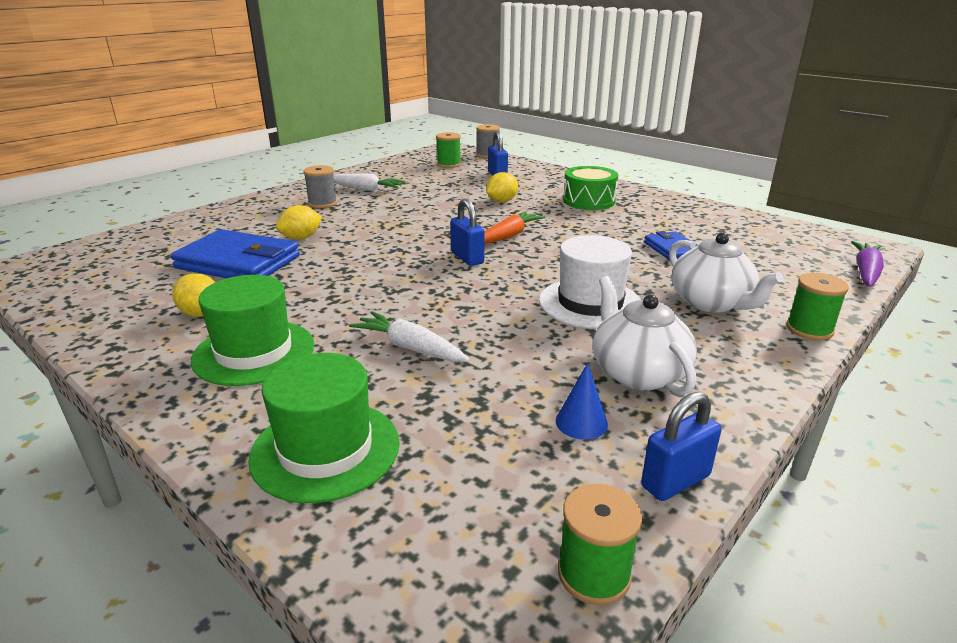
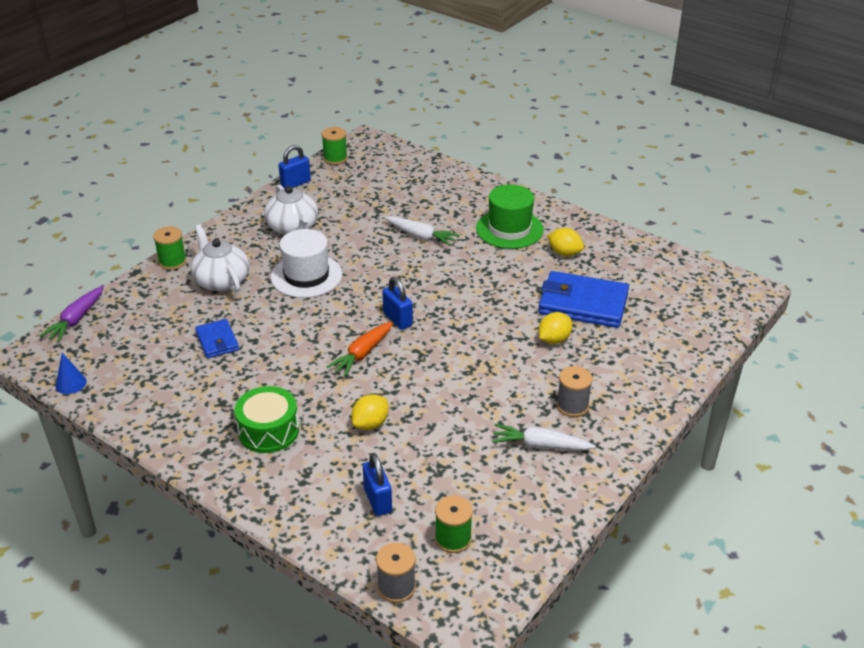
camera: 175 degrees right, 10 degrees up
(325, 449) = (443, 187): green hat -> none
(581, 422) = (329, 203): blue cone -> blue cone (71, 383)

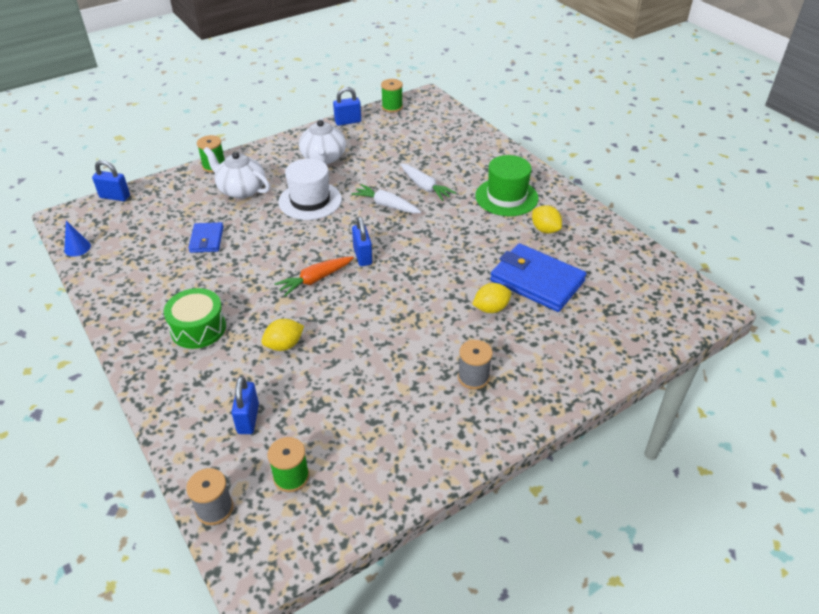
camera: 20 degrees right, 5 degrees up
(76, 319) = (115, 197): purple carrot -> blue padlock
(221, 280) = (241, 190): white teapot -> white teapot turned 45 degrees counterclockwise
(541, 445) = (422, 408): white carrot -> white carrot (387, 205)

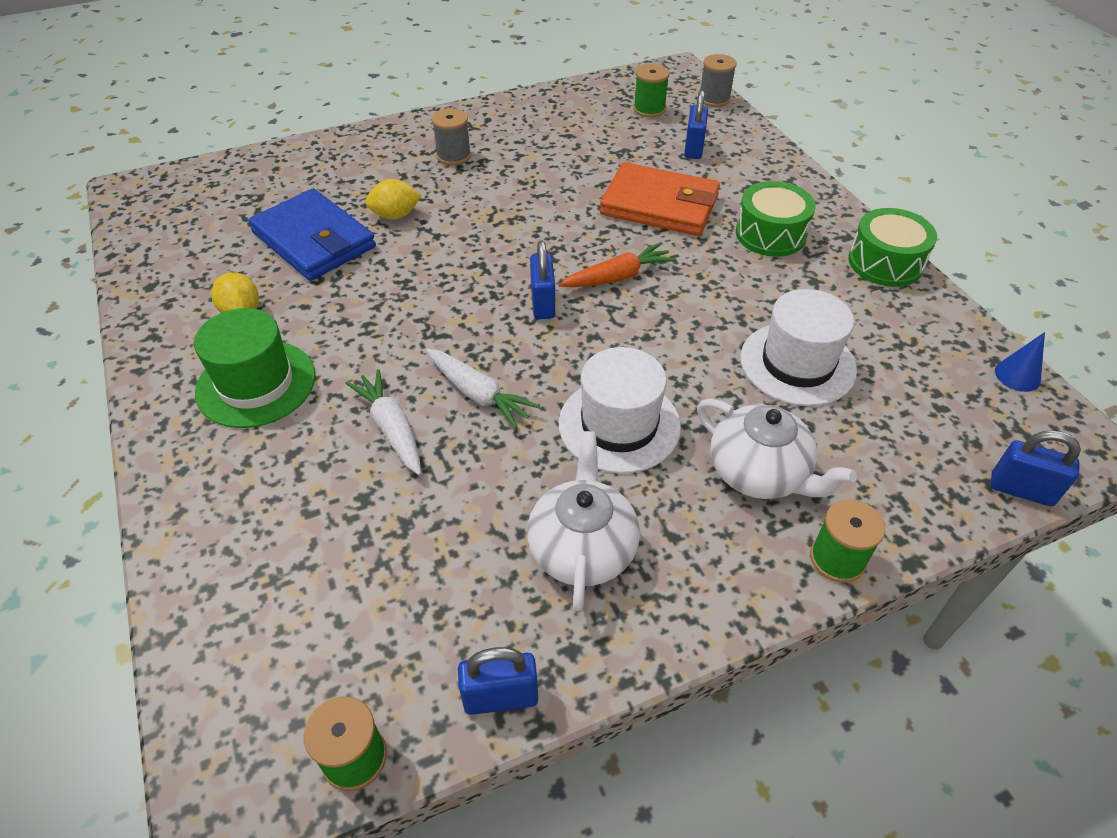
camera: 170 degrees left, 5 degrees up
(119, 314) = (885, 263): none -> green drum
(206, 239) = (797, 364): blue wallet -> white hat
(284, 345) = (659, 205): yellow lemon -> orange wallet

